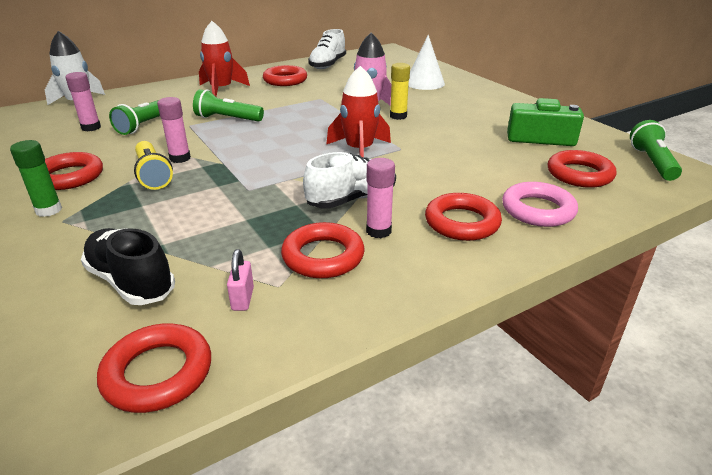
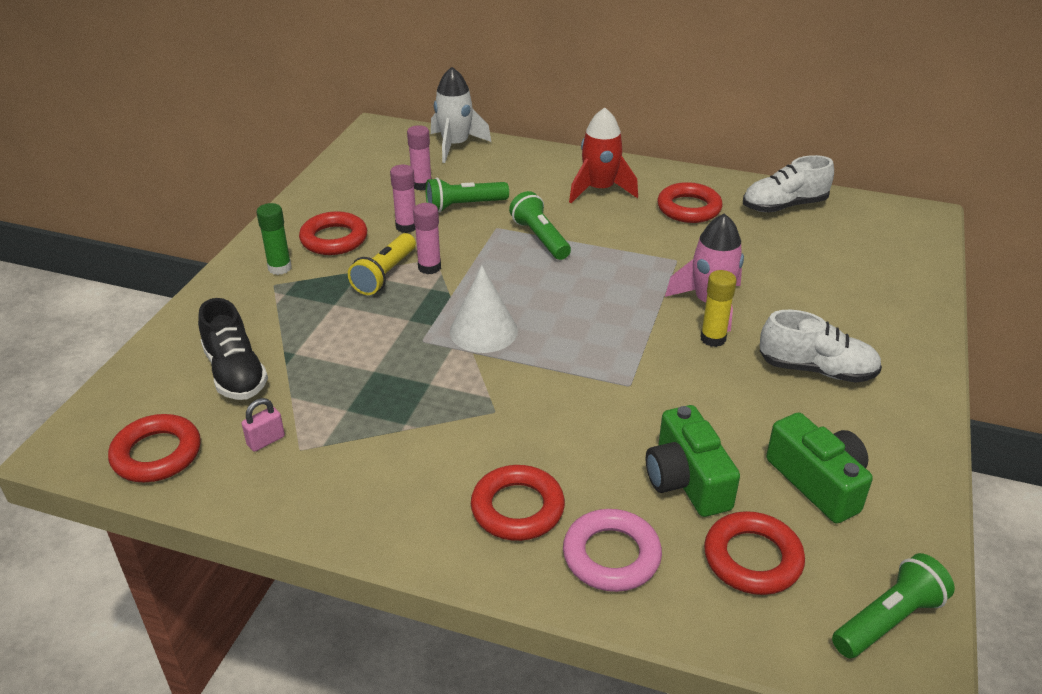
camera: 50 degrees right, 5 degrees up
(131, 282) = (235, 373): black shoe -> black shoe turned 150 degrees clockwise
(323, 256) = (364, 449): red ring -> none
(352, 199) = (479, 411): white shoe -> white shoe (816, 370)
(359, 150) = (585, 360): red rocket -> none
(378, 231) = (440, 460): pink glue stick -> pink glue stick (406, 227)
(424, 83) = (851, 305): white cone -> white cone (483, 331)
(500, 166) = (686, 480): none -> green camera

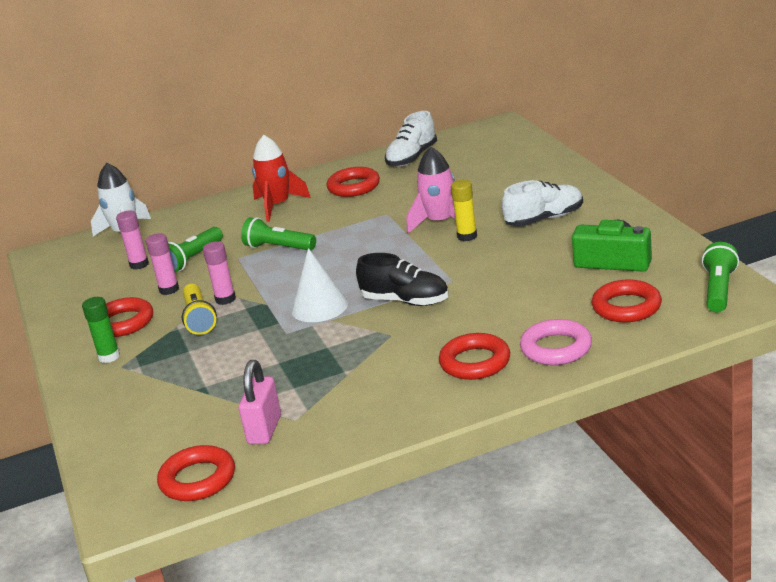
camera: 35 degrees left, 10 degrees down
(235, 373) = (179, 417): black shoe -> black shoe (405, 301)
(266, 441) = (264, 430): pink padlock -> pink padlock, size x1.70
(686, 480) = (547, 299): green camera -> none

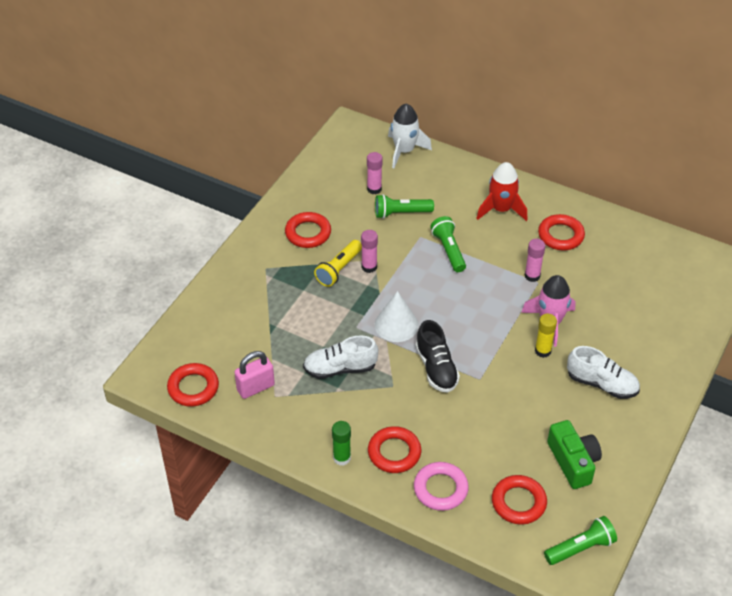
camera: 45 degrees right, 20 degrees up
(109, 357) = (270, 254): green glue stick -> green glue stick (342, 458)
(169, 290) = (358, 228): pink glue stick -> pink glue stick (532, 276)
(412, 158) = (630, 242): white shoe -> white shoe (340, 368)

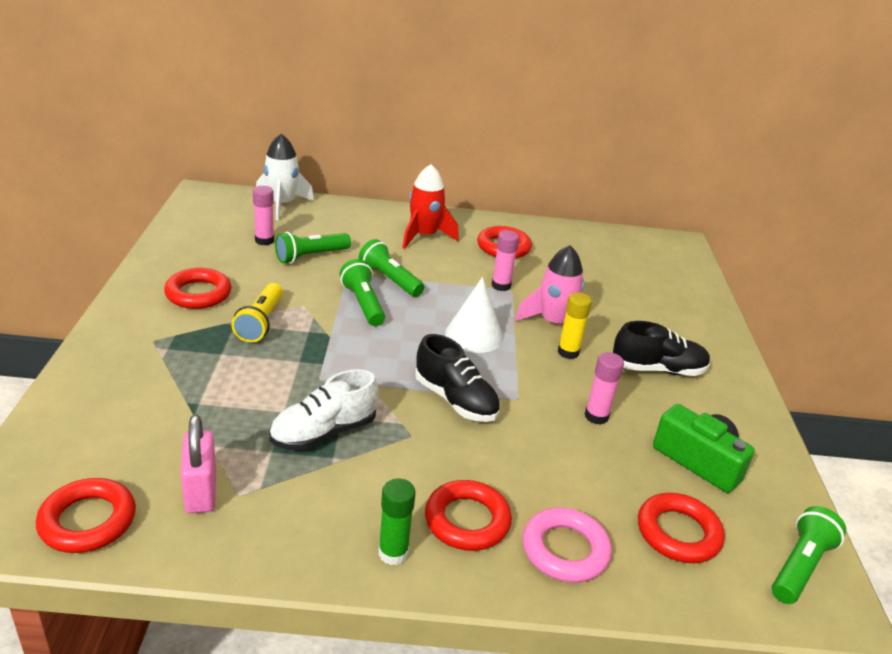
camera: 30 degrees left, 15 degrees down
(255, 387) = (201, 491): pink padlock -> pink padlock turned 45 degrees counterclockwise
(369, 267) = (300, 313): pink glue stick -> pink glue stick (596, 416)
(396, 325) = (372, 365): white cone -> white cone (474, 335)
(417, 269) = (363, 304): none -> green flashlight
(601, 384) = (658, 369): white shoe -> black shoe

